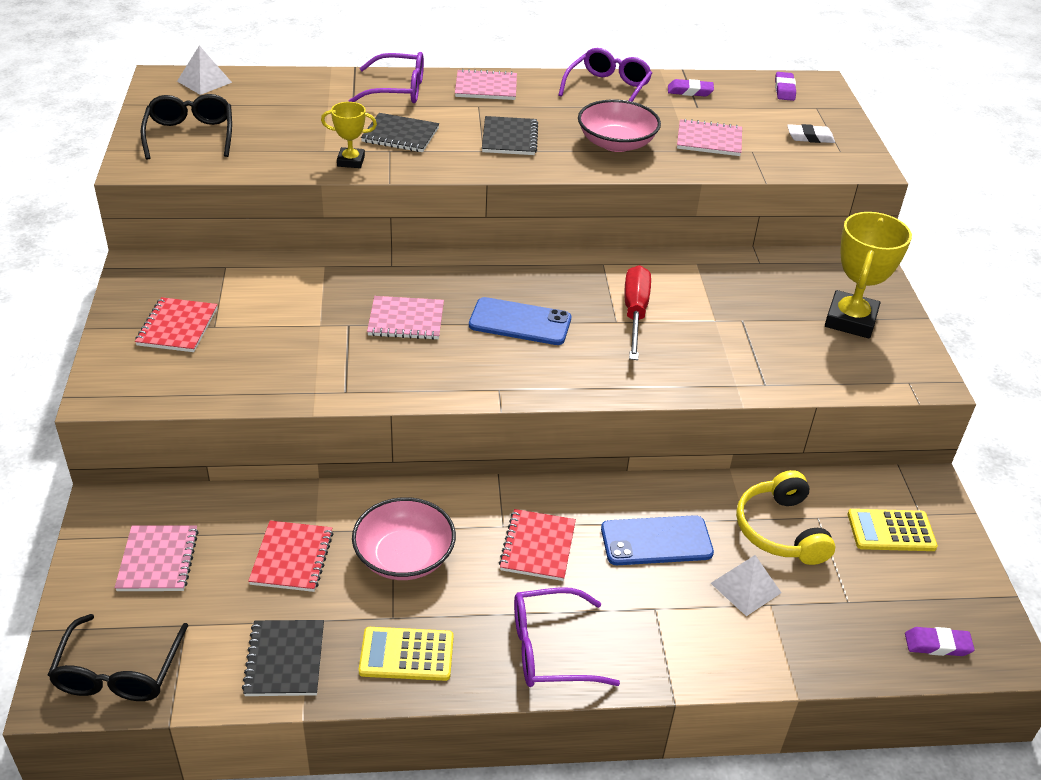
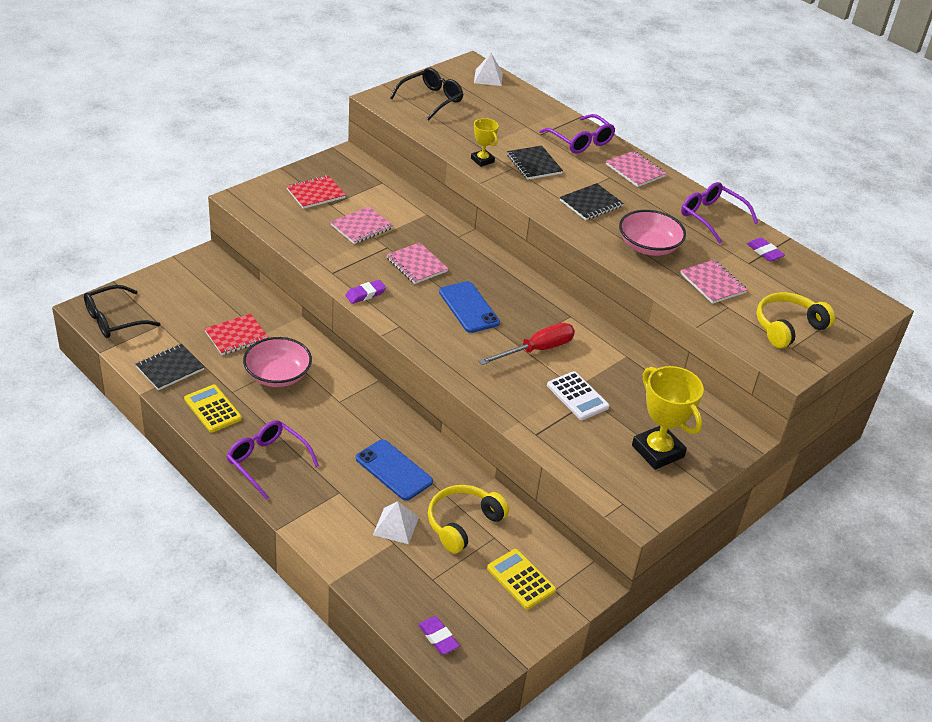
camera: 50 degrees right, 0 degrees up
(158, 560) = (190, 293): pink notebook -> pink notebook (361, 227)
(538, 547) = (338, 422): red notebook -> none
(608, 88) = (711, 217): purple glasses -> purple glasses turned 120 degrees counterclockwise
(730, 326) = (577, 396): none -> white calculator
(784, 89) = (838, 293): purple eraser -> purple eraser (365, 294)
(810, 137) = (788, 327): white eraser -> yellow headphones
(850, 320) = (657, 451): yellow trophy -> yellow trophy turned 75 degrees clockwise

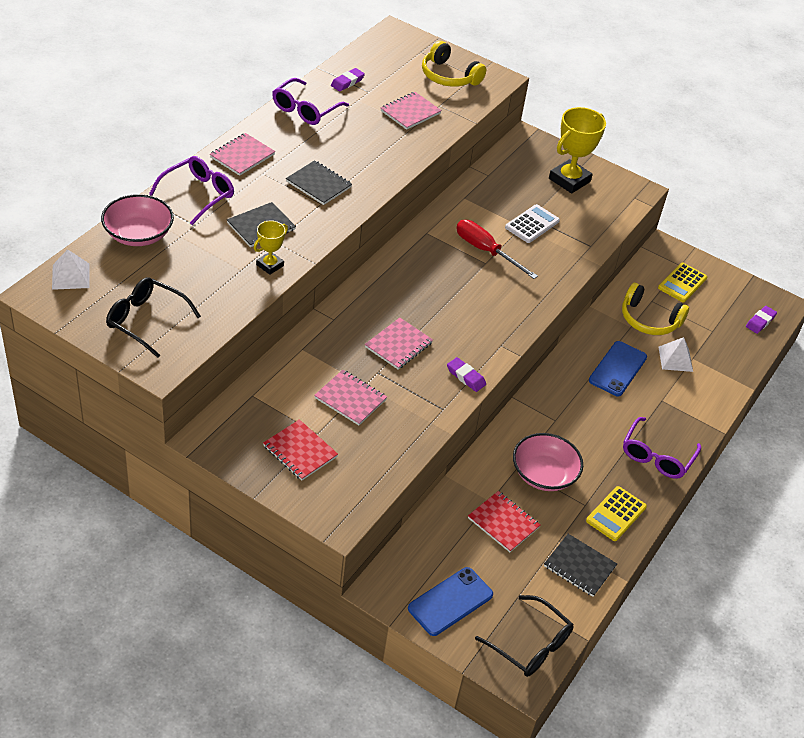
camera: 105 degrees left, 5 degrees up
(469, 307) = (448, 300): blue phone -> blue phone (450, 601)
(648, 246) = (374, 147): pink bowl -> pink bowl (138, 234)

